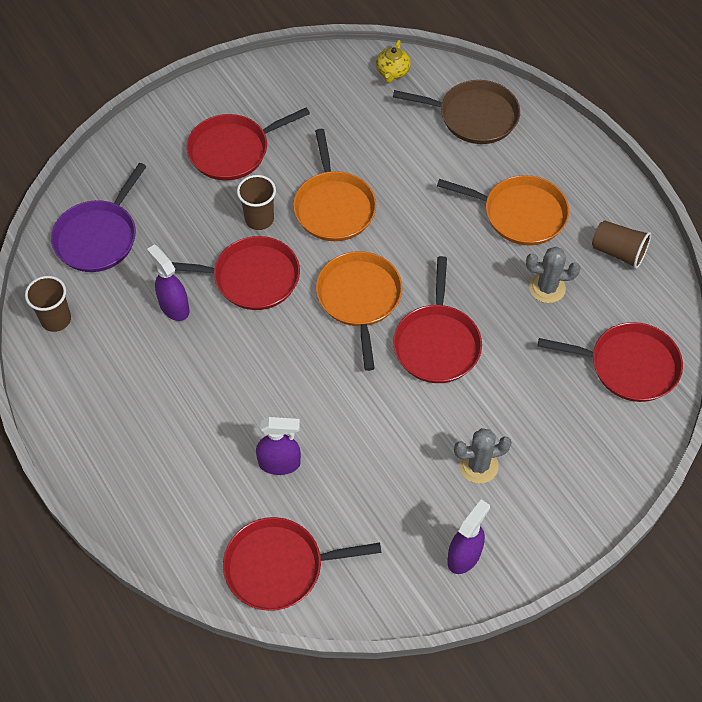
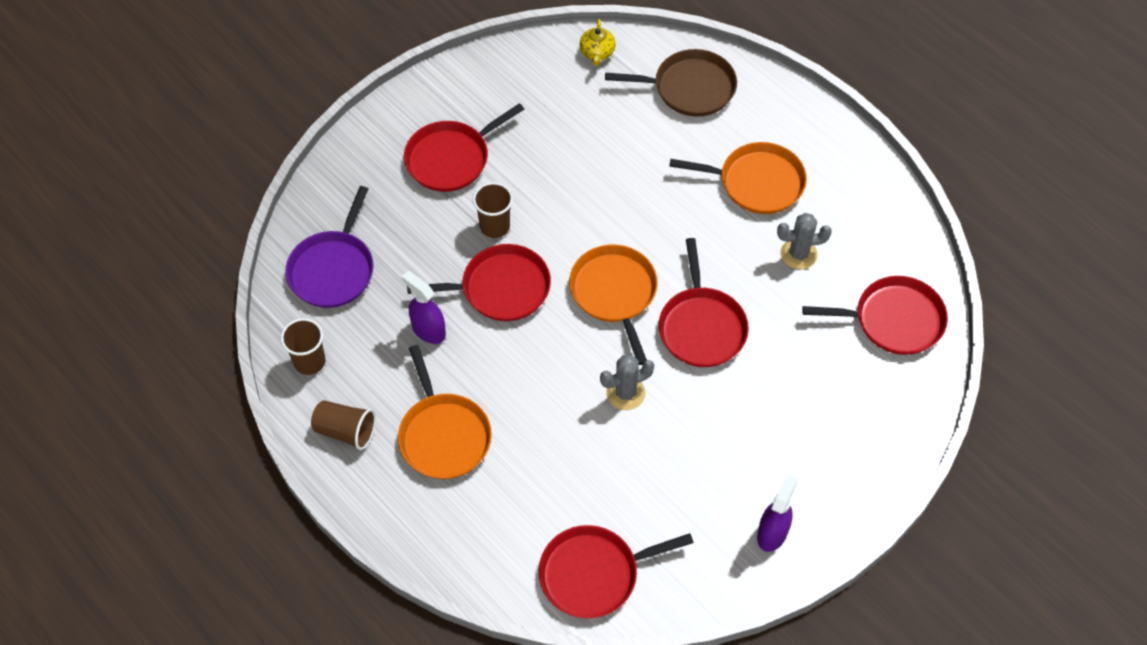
camera: 10 degrees left, 0 degrees up
(280, 463) = (571, 471): purple spray bottle -> none
(333, 207) = (568, 202): orange pan -> orange pan (443, 435)
(478, 465) = (767, 442): grey cactus -> grey cactus (625, 393)
(618, 252) = (861, 207): brown cup -> brown cup (346, 431)

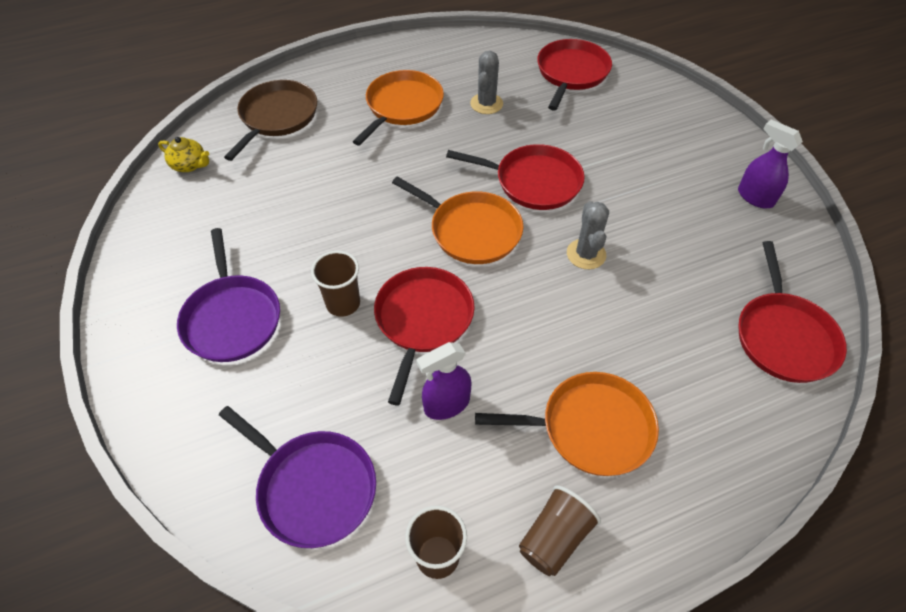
camera: 70 degrees left, 5 degrees down
(451, 158) = (232, 318): red pan -> purple pan
(614, 293) = (471, 230): orange pan -> orange pan turned 150 degrees counterclockwise

